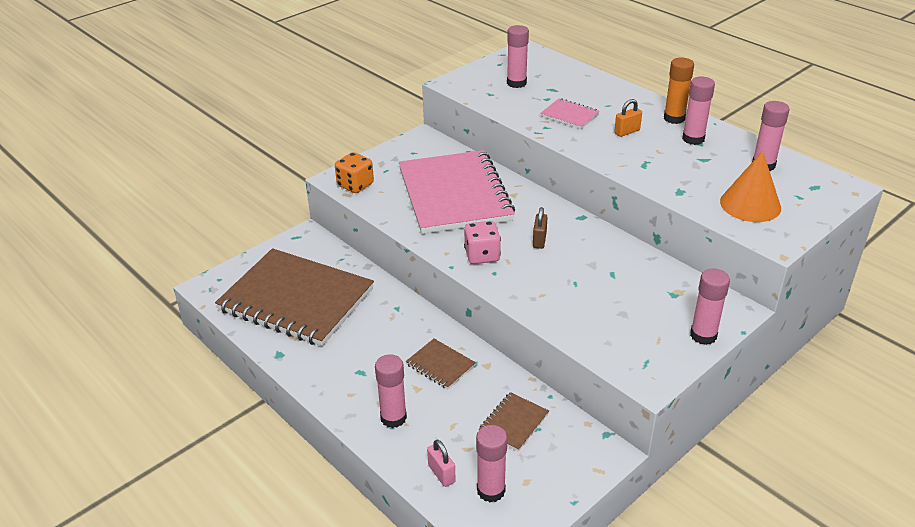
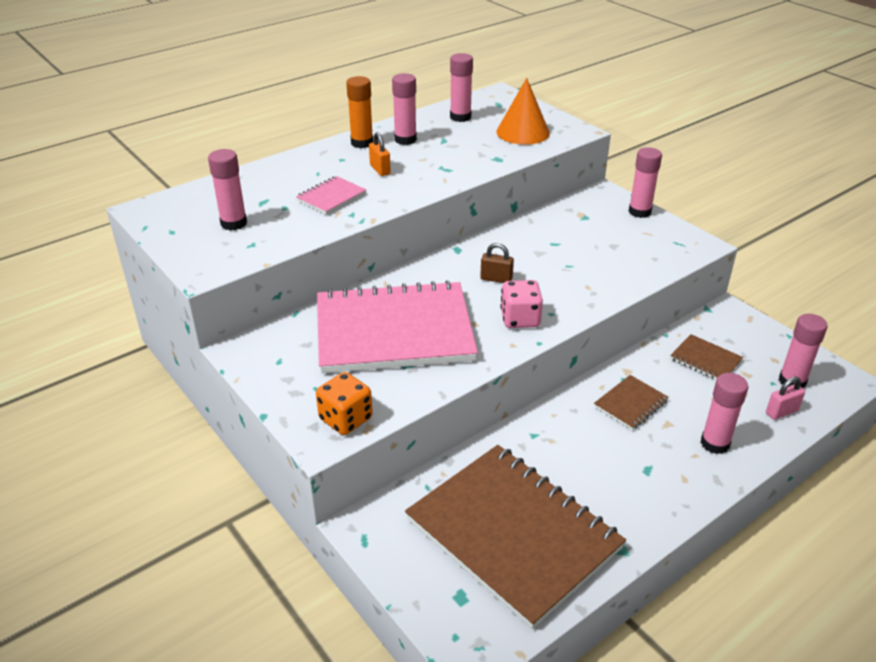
camera: 85 degrees left, 0 degrees up
(296, 300) = (513, 534): brown notebook -> brown notebook turned 75 degrees counterclockwise

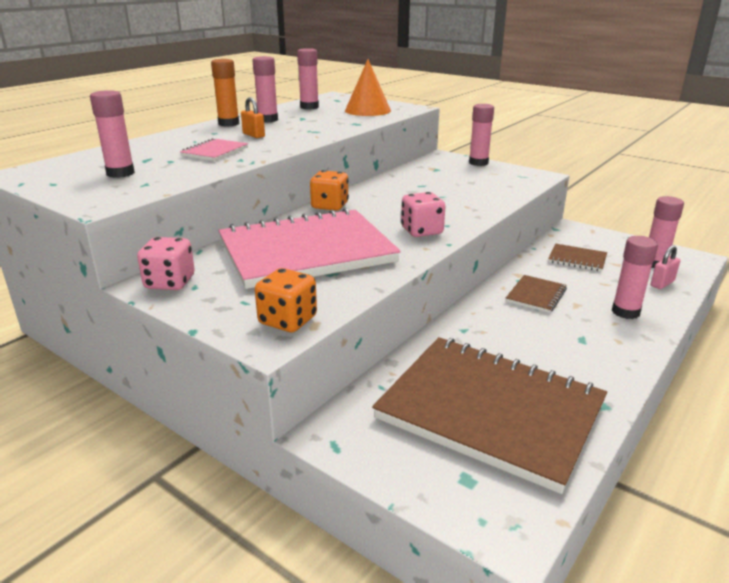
camera: 15 degrees left, 10 degrees down
(259, 352) = (170, 282): none -> pink dice
(442, 264) = (330, 206): none -> orange dice
(496, 279) = (384, 210): brown padlock -> none

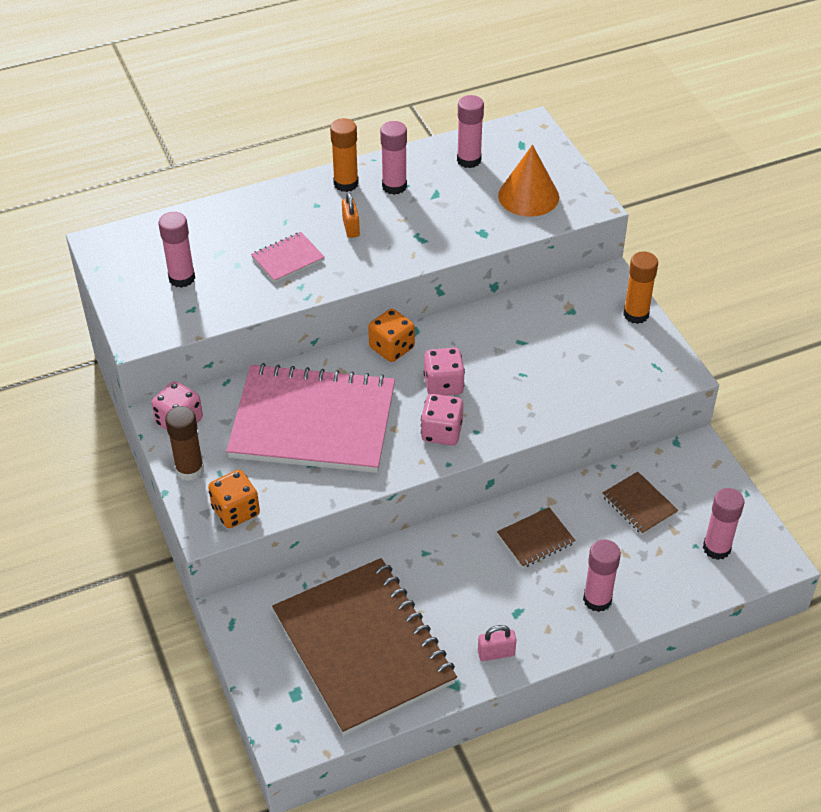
camera: 30 degrees right, 20 degrees up
(209, 308) = (190, 470): none -> brown glue stick
(392, 212) = (443, 385): none -> pink dice
(478, 163) = (636, 314): pink glue stick -> orange glue stick
(662, 283) = (685, 580): pink padlock -> pink padlock (496, 653)

